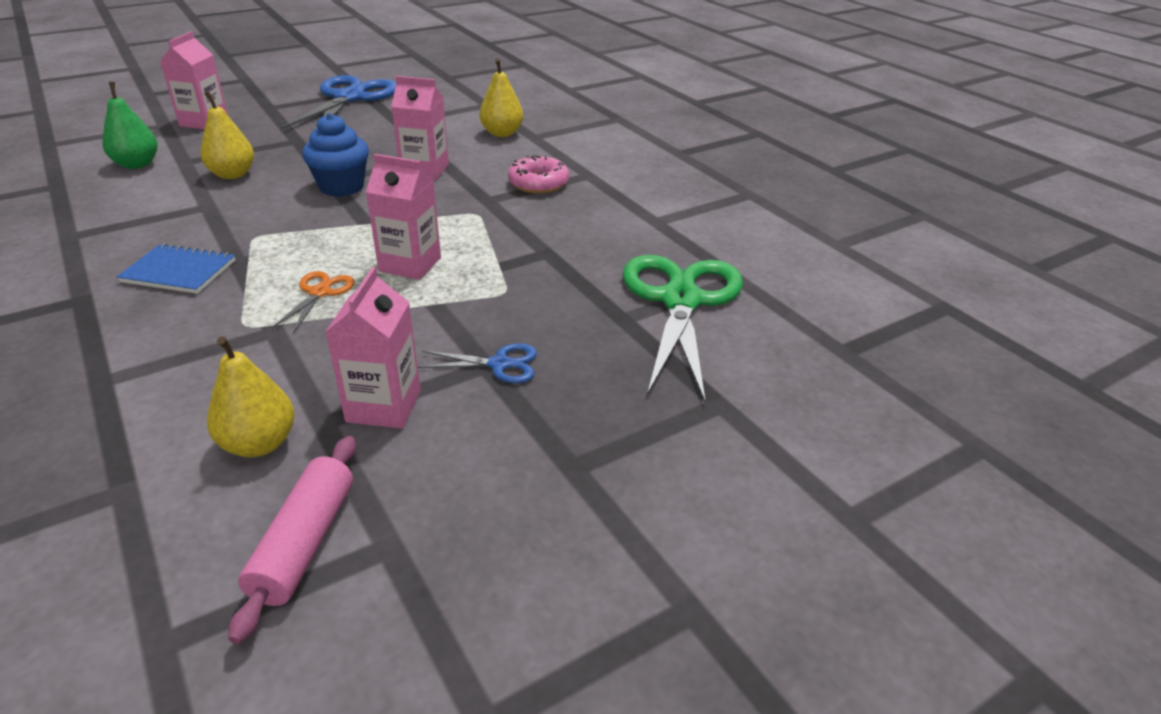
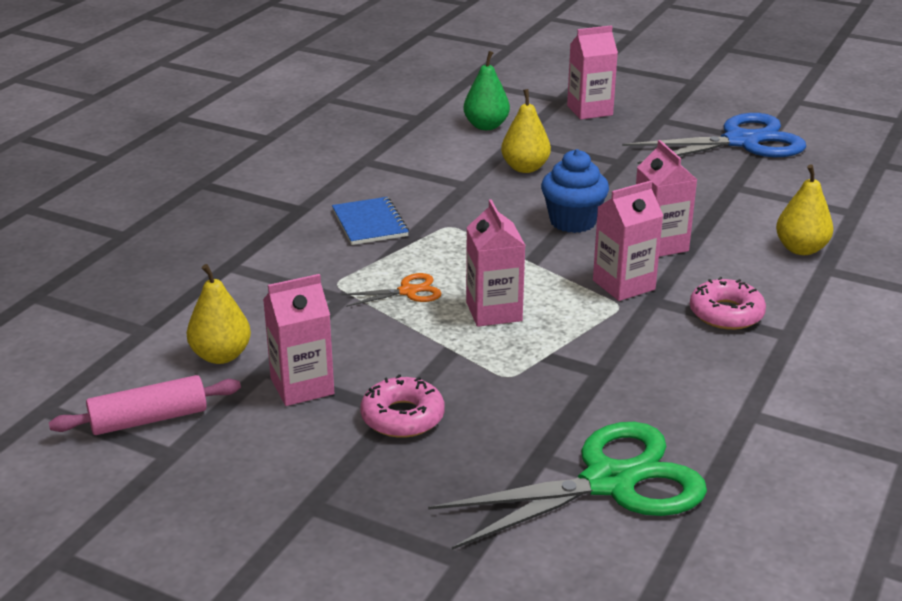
camera: 60 degrees right, 5 degrees down
(454, 202) = (623, 285): none -> pink carton
(499, 364) = (402, 417): blue scissors -> pink donut

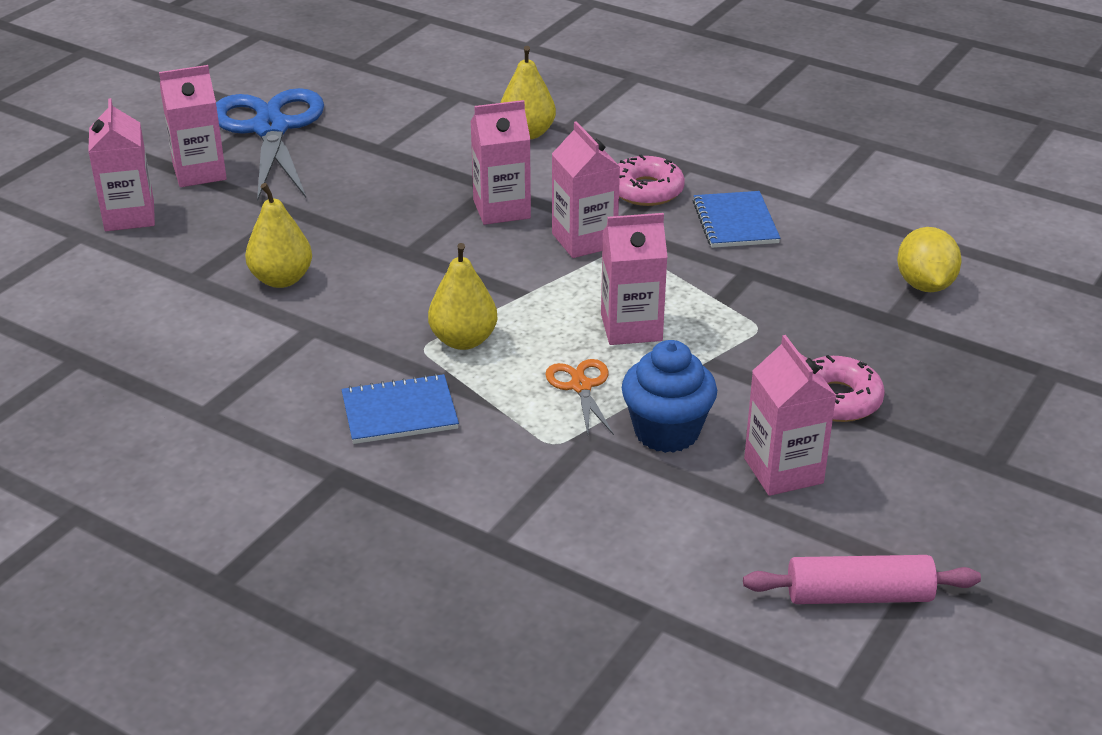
camera: 85 degrees left, 5 degrees up
(149, 419) = (858, 596): pink rolling pin -> pink rolling pin turned 75 degrees counterclockwise
(221, 355) = (719, 540): yellow pear -> yellow pear (463, 340)
(486, 126) = (137, 300): green pear -> none
(573, 221) = (435, 258): blue cupcake -> blue cupcake (666, 432)
(609, 482) = (924, 285): green scissors -> yellow lemon
(660, 125) = (199, 172): none -> pink carton
(688, 364) = (735, 222): none -> blue notebook

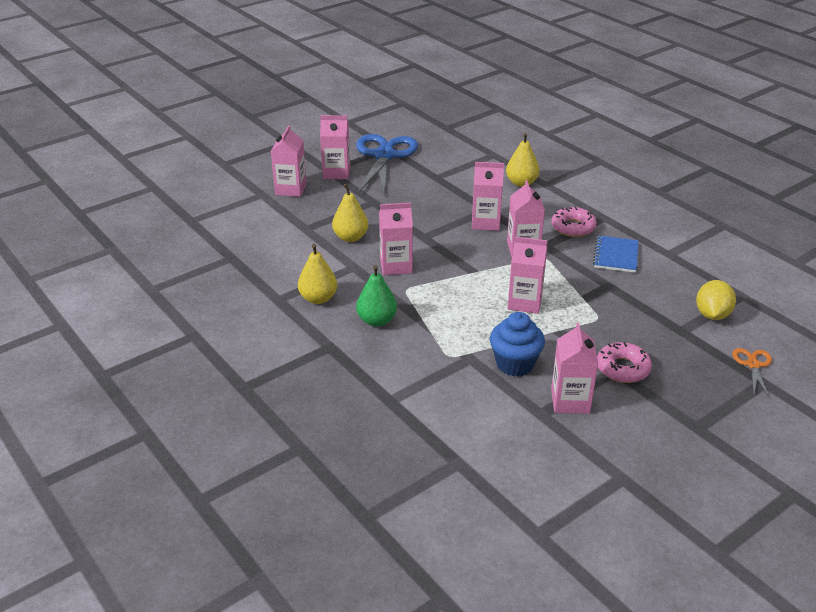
camera: 20 degrees right, 0 degrees up
(386, 312) = (396, 266): none -> pink carton
(399, 412) = (376, 320): blue notebook -> green pear
(463, 340) = (429, 290): yellow pear -> yellow pear (318, 298)
(581, 386) = (480, 328): orange scissors -> orange scissors (753, 365)
(858, 596) = (577, 480): pink rolling pin -> none

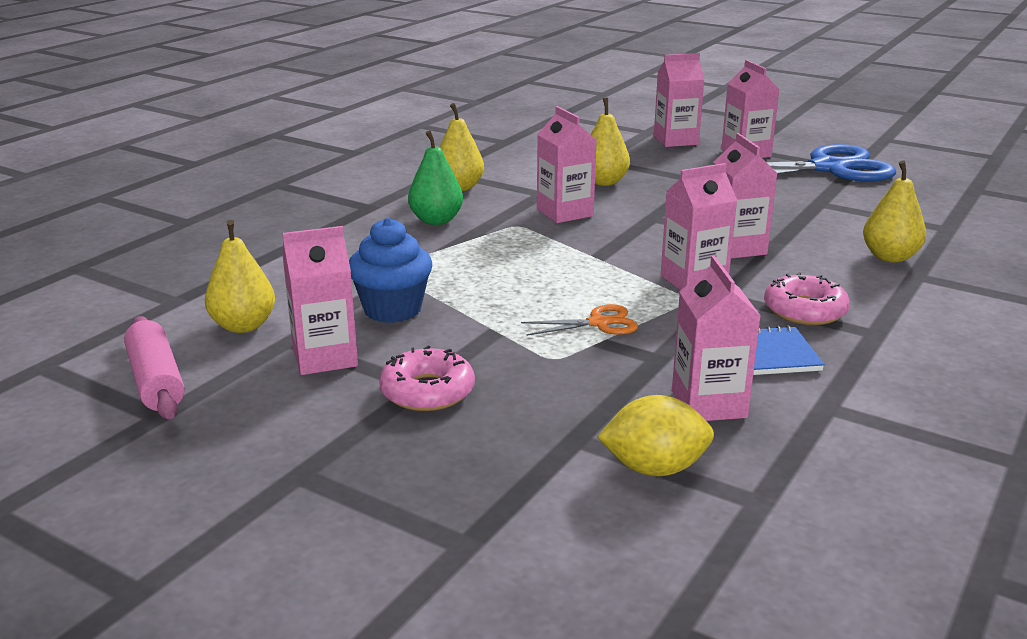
camera: 70 degrees right, 10 degrees down
(513, 431) = (243, 326): none -> yellow pear
(524, 302) = (549, 299): pink carton -> pink carton (709, 404)
(579, 477) = (156, 381): none -> pink rolling pin
(753, 365) = (517, 527): orange scissors -> orange scissors (599, 323)

